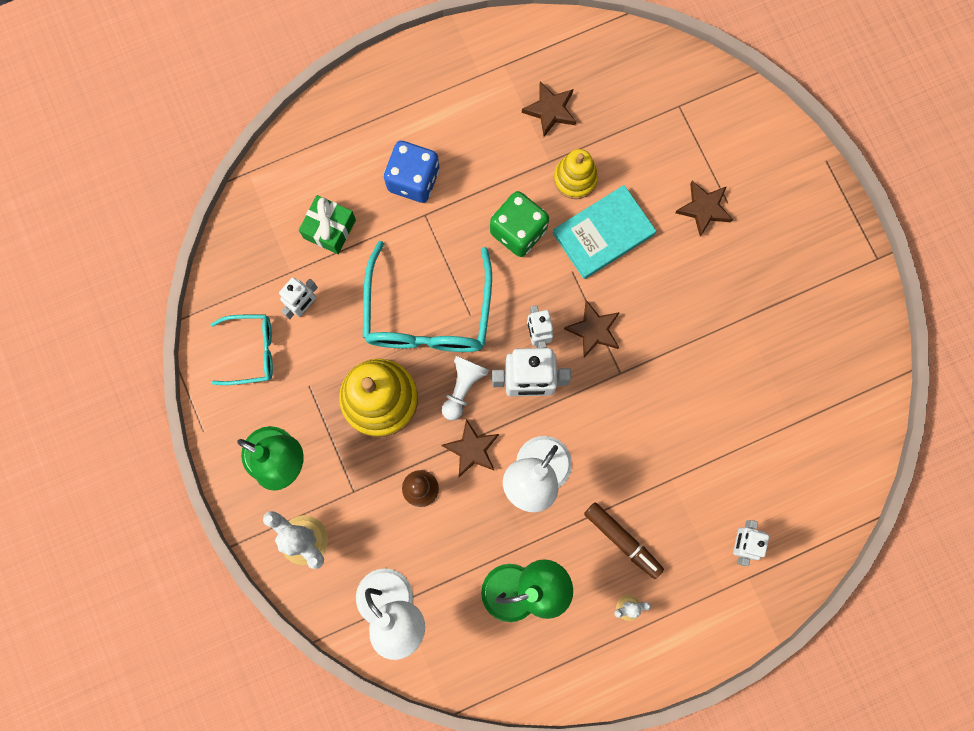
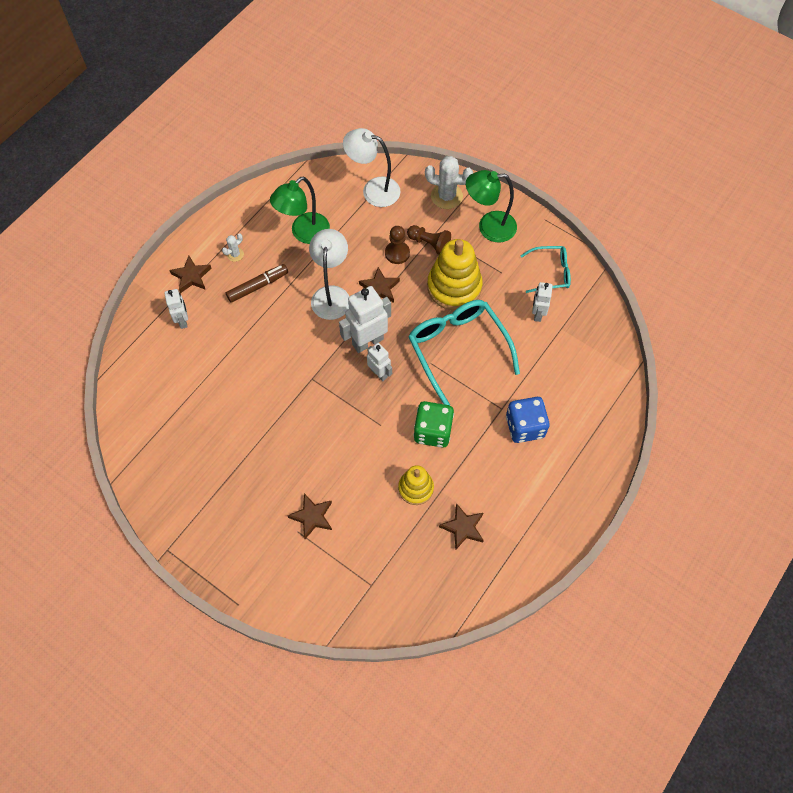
camera: 150 degrees right, 15 degrees down
(251, 351) = (550, 273): turquoise glasses -> turquoise glasses turned 150 degrees counterclockwise
(329, 229) = (556, 366): green gift -> none
(371, 479) = (429, 243): none -> brown pawn
(463, 388) = (407, 319): white pawn -> none
(593, 330) = (344, 395): brown star -> brown star (191, 276)
(603, 234) = (374, 461): turquoise book -> none
(622, 540) = (258, 286): brown marker -> brown marker turned 135 degrees clockwise

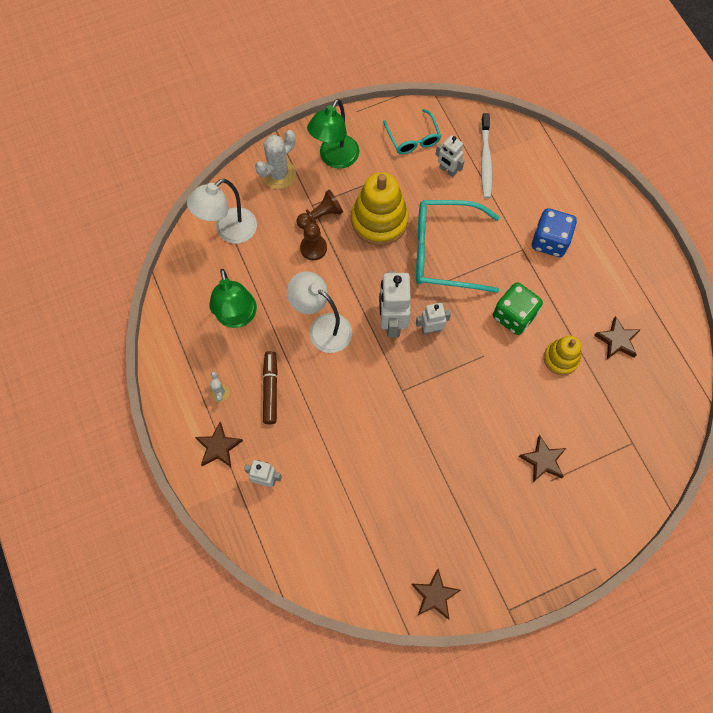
camera: 60 degrees left, 5 degrees up
(380, 288) = (342, 282): brown star -> brown star (435, 595)
(550, 273) = (413, 138): turquoise glasses -> turquoise glasses turned 135 degrees clockwise
(569, 338) = (485, 160): none -> white toothbrush

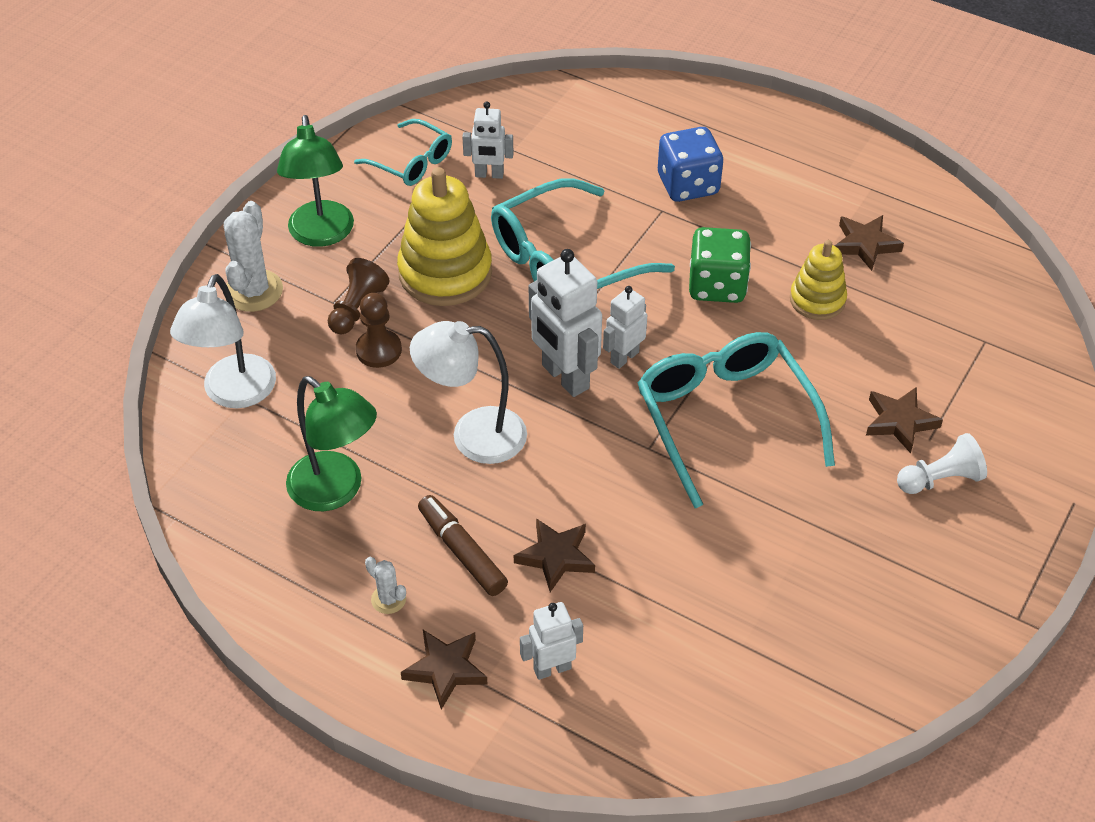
camera: 35 degrees left, 20 degrees down
(435, 595) = (911, 662): brown star -> brown star (556, 557)
(453, 400) = (726, 420): none -> turquoise glasses
(485, 160) = (529, 140): white toothbrush -> none
(535, 507) = (940, 479): none -> white pawn

